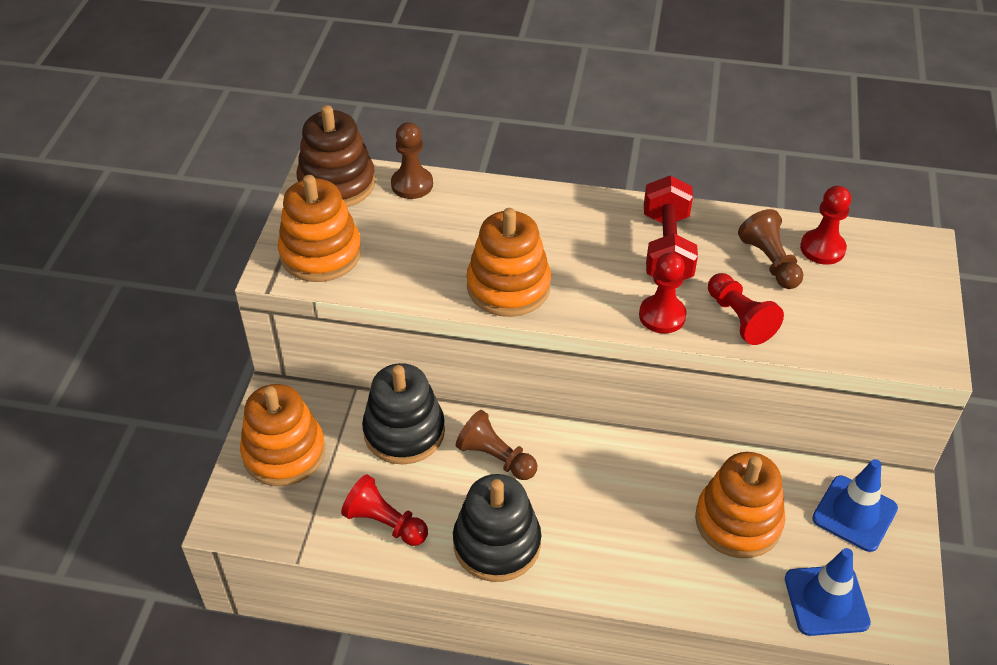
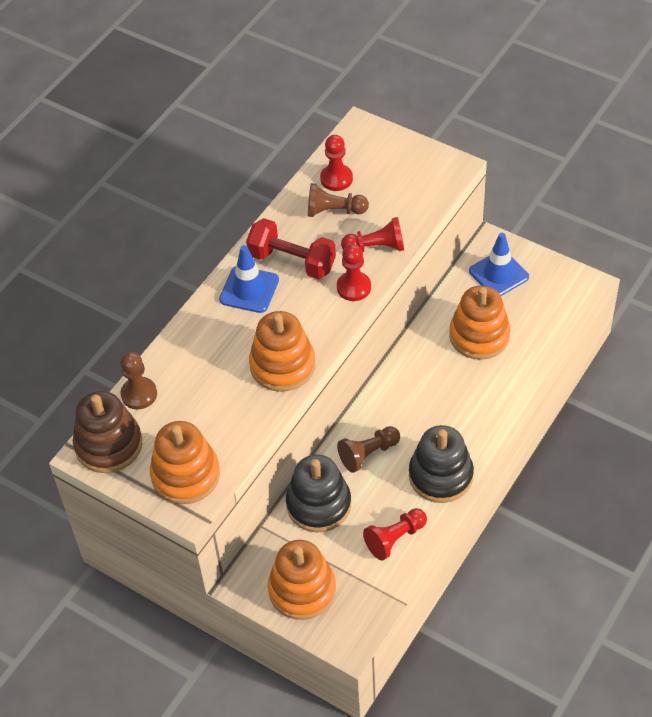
camera: 65 degrees left, 5 degrees up
(826, 600) = (553, 315): blue traffic cone -> blue traffic cone (249, 290)

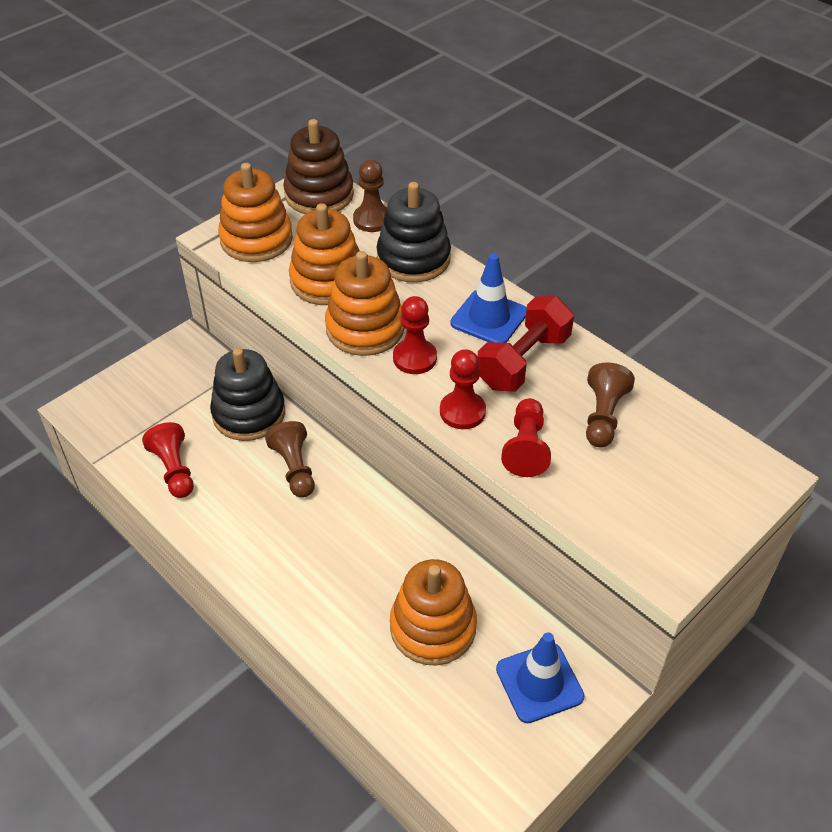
camera: 100 degrees right, 5 degrees down
(302, 590) = (156, 383): orange stacking toy -> orange stacking toy (327, 280)
(336, 179) = (664, 429): red pawn -> red pawn (414, 358)
(440, 476) = (234, 531): black stacking toy -> black stacking toy (413, 259)

